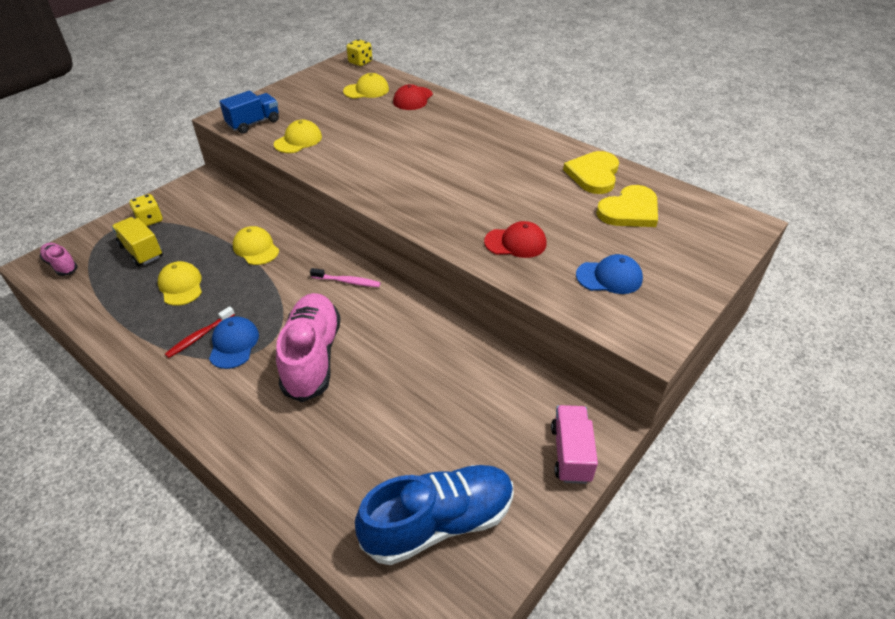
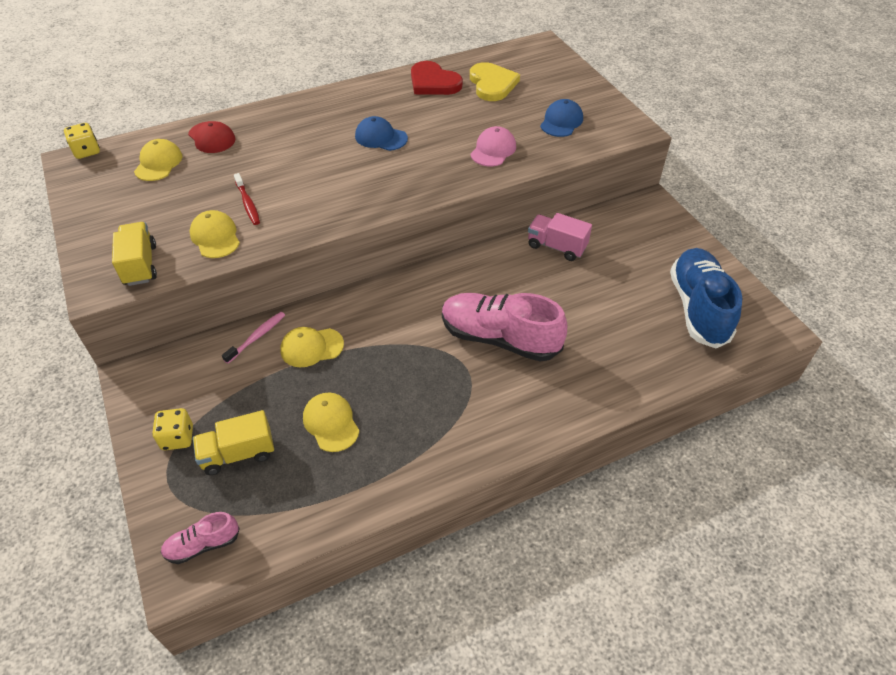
camera: 65 degrees left, 5 degrees up
(181, 286) = (331, 423): yellow cap -> yellow cap turned 60 degrees clockwise
(199, 336) = (423, 418): red toothbrush -> red toothbrush (248, 203)
(234, 344) = (451, 392): blue cap -> blue cap (381, 137)
(254, 123) = (140, 265): blue truck -> yellow truck
(347, 281) = (413, 290): pink toothbrush -> pink toothbrush (257, 337)
(515, 243) = (493, 150): red cap -> pink cap
(570, 453) = (665, 225): pink truck -> pink truck (556, 247)
(593, 174) = (433, 82): yellow heart -> red heart

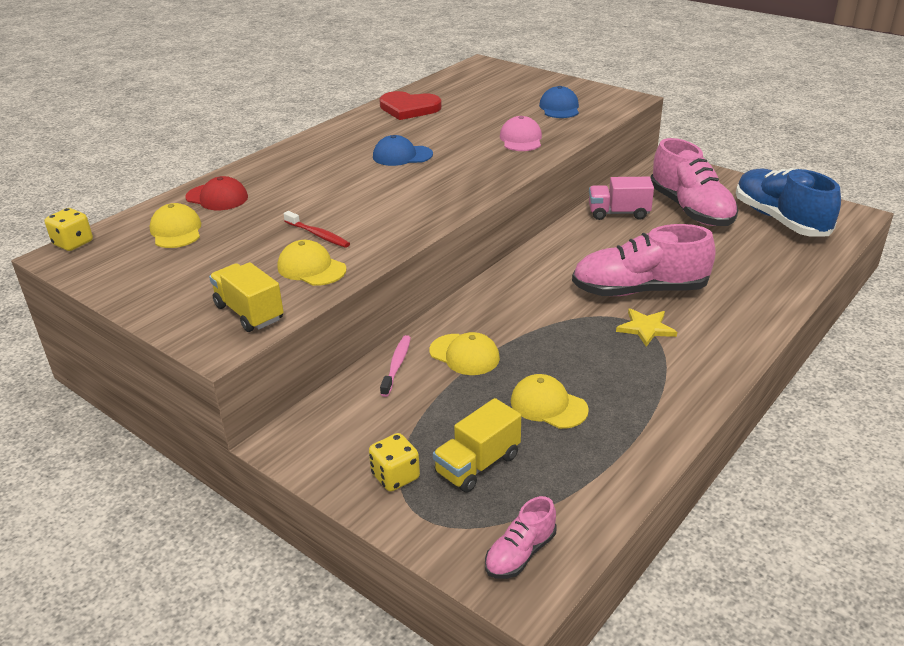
camera: 25 degrees left, 15 degrees down
(311, 347) = (464, 355): yellow cap -> yellow cap turned 105 degrees counterclockwise
(470, 380) = (646, 328): none -> yellow star
(492, 84) = (467, 98): yellow heart -> none
(624, 266) = (690, 210): none -> pink shoe

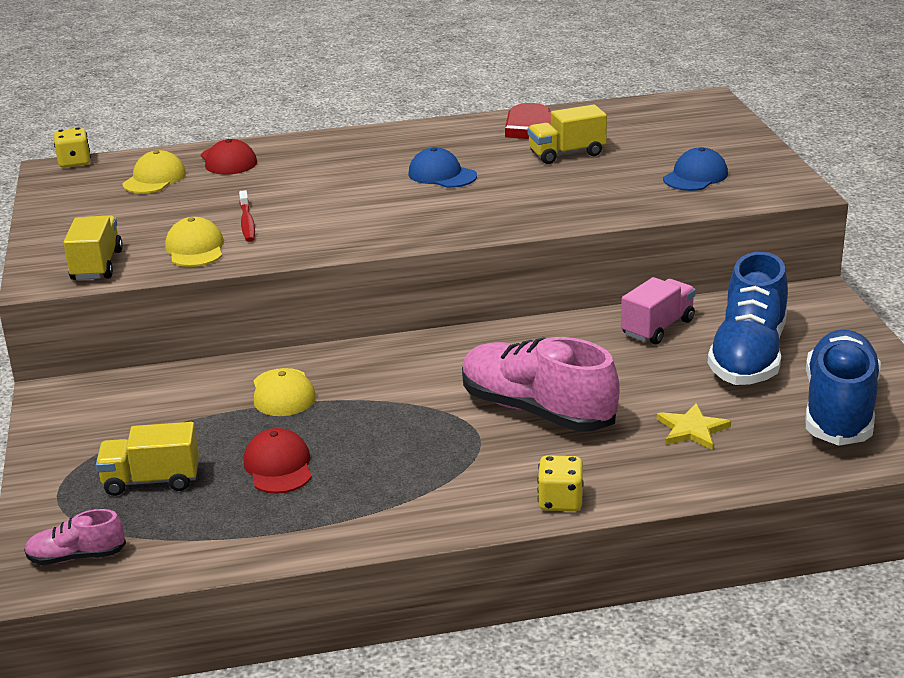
camera: 40 degrees right, 5 degrees down
(395, 476) = (84, 457): yellow dice -> yellow dice (560, 501)
(396, 365) = (218, 376): pink toothbrush -> none
(459, 118) = (566, 154): none -> yellow truck
(521, 139) = (587, 197): pink cap -> none
(548, 405) = (278, 466): yellow cap -> red cap
(618, 213) = (657, 327): pink truck -> pink truck turned 90 degrees clockwise
(646, 328) = (478, 447): yellow star -> yellow star (692, 429)
(690, 210) = (748, 356): pink shoe -> blue shoe

